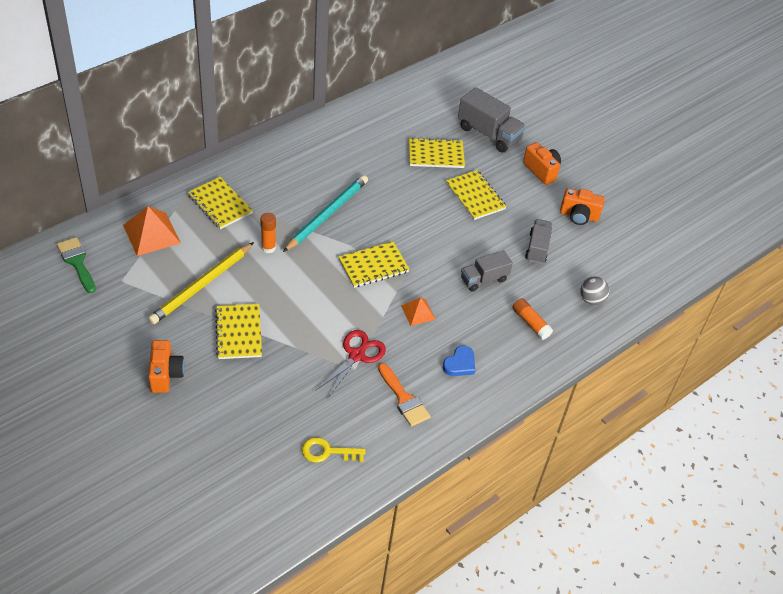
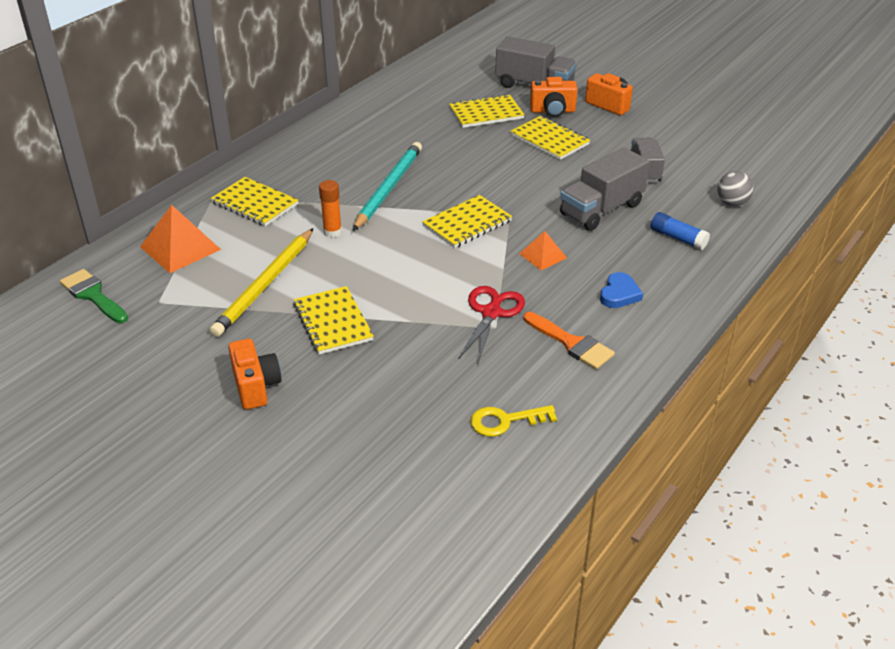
camera: 10 degrees left, 10 degrees down
(484, 279) = (601, 209): grey truck -> grey truck, size x1.53
(530, 323) = (678, 238): orange glue stick -> blue glue stick
(579, 216) = (672, 134): orange camera -> orange camera (552, 111)

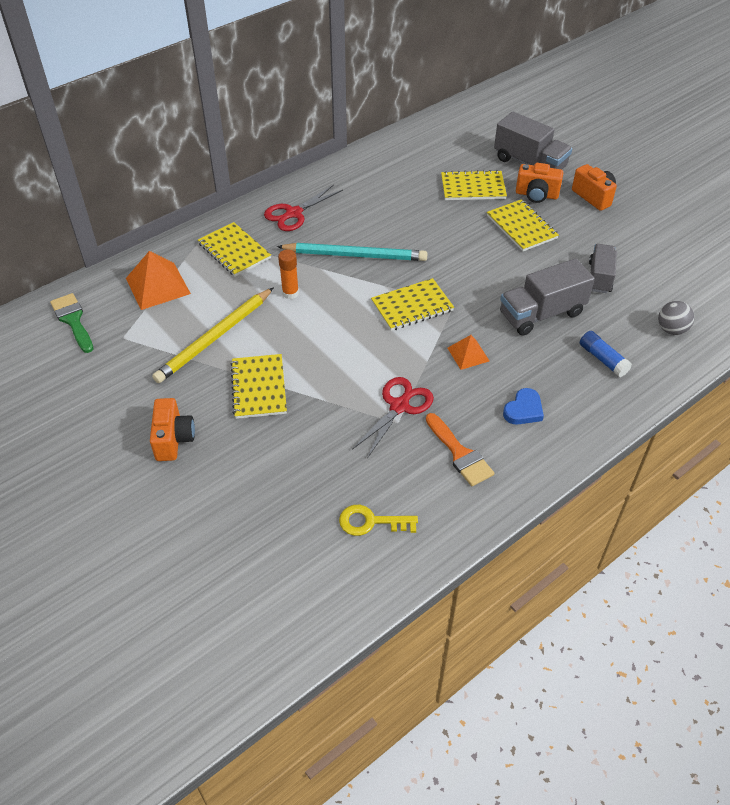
camera: 15 degrees right, 10 degrees up
(306, 161) = (293, 213): none -> red scissors
(388, 188) = (355, 255): turquoise pencil -> turquoise pencil turned 60 degrees clockwise

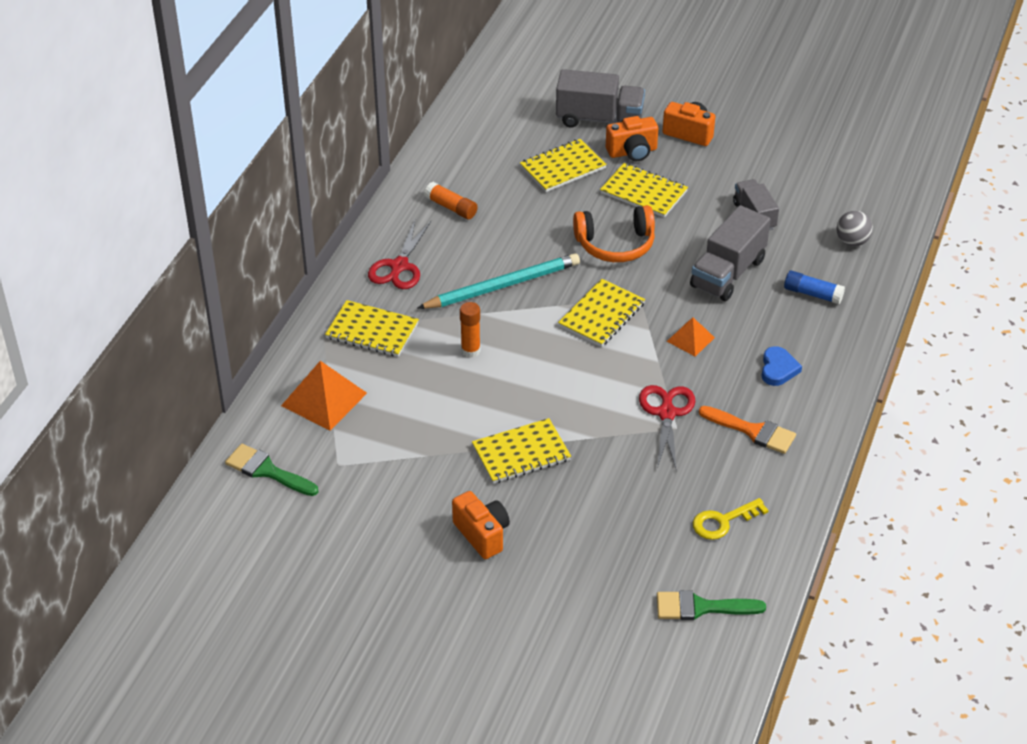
camera: 30 degrees left, 5 degrees down
(215, 338) = (434, 425): yellow pencil -> none
(259, 388) = (521, 453): yellow notebook -> yellow notebook turned 75 degrees counterclockwise
(289, 591) = (701, 607): none -> green brush
(366, 186) = (451, 207): none -> orange glue stick
(467, 257) = (615, 245): none -> orange headphones

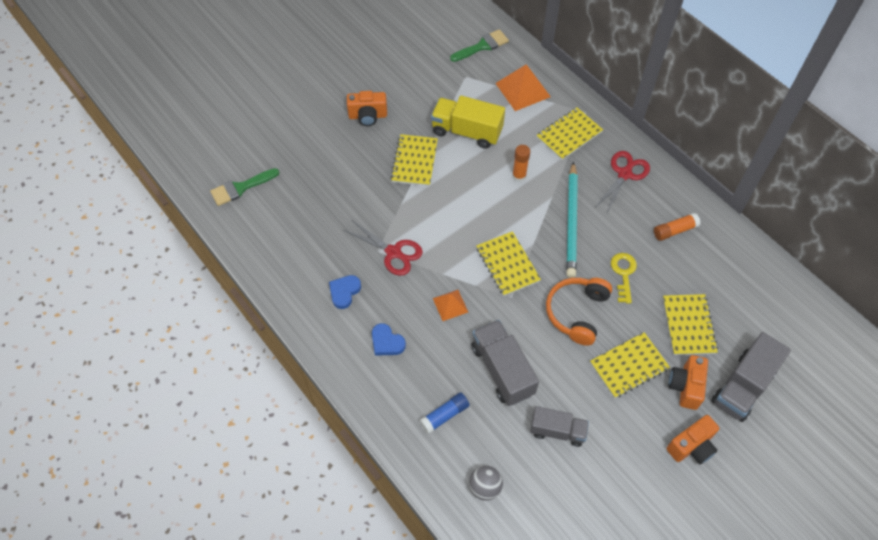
camera: 120 degrees right, 15 degrees up
(399, 266) = (624, 174): red scissors -> red scissors turned 75 degrees clockwise
(435, 424) = (467, 132): none -> yellow truck
(701, 607) = (241, 188): green brush -> green brush turned 150 degrees counterclockwise
(723, 521) = (288, 233): yellow key -> yellow key (623, 274)
(753, 431) = (344, 292): orange brush -> blue heart

